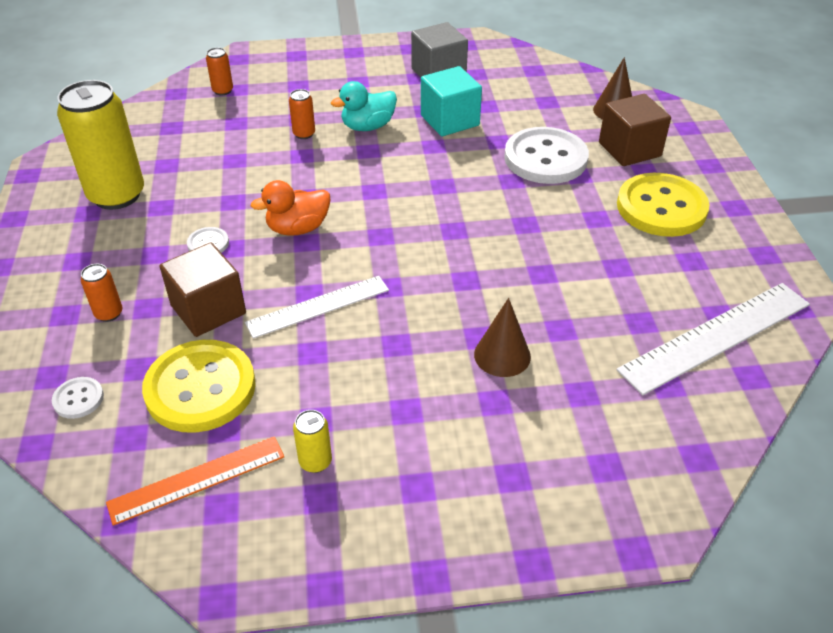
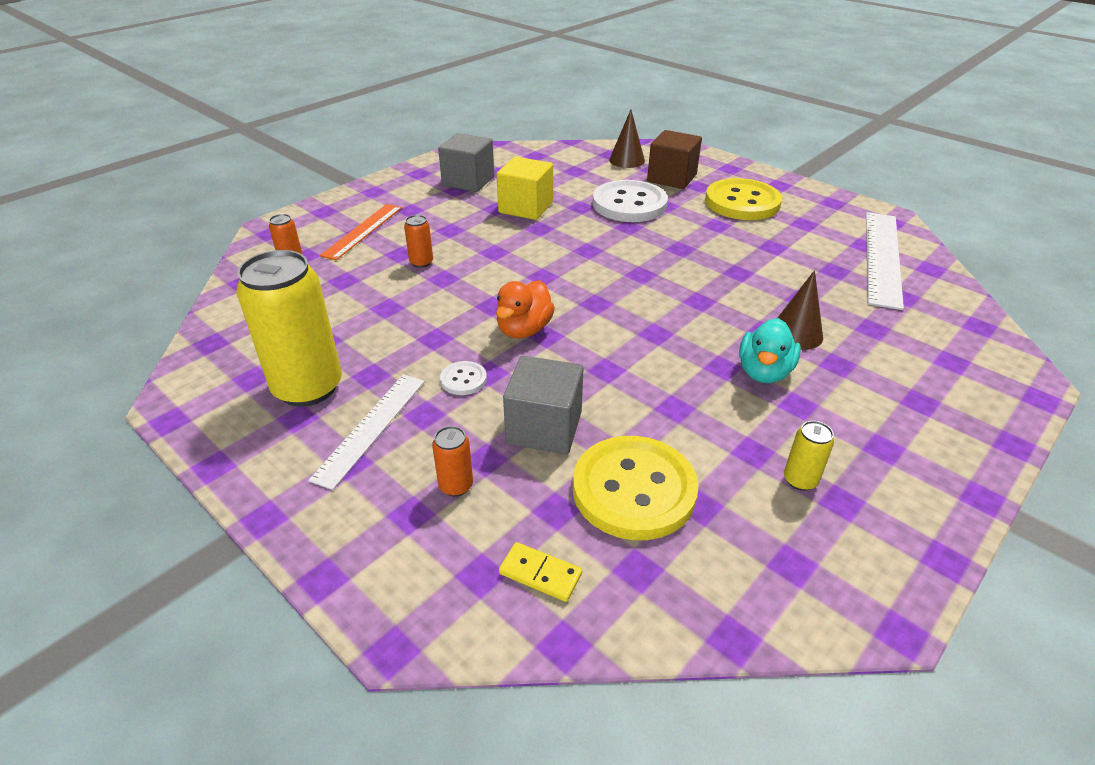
camera: 40 degrees left, 5 degrees down
(78, 399) = (540, 573): white button -> yellow domino
(197, 480) = (743, 558): orange ruler -> orange ruler (363, 231)
(208, 309) = (544, 428): brown cube -> grey cube
(318, 306) = (628, 374): white ruler -> white ruler (370, 427)
(368, 126) = (468, 236): turquoise duck -> turquoise duck (764, 372)
(450, 120) = (525, 207): turquoise cube -> yellow cube

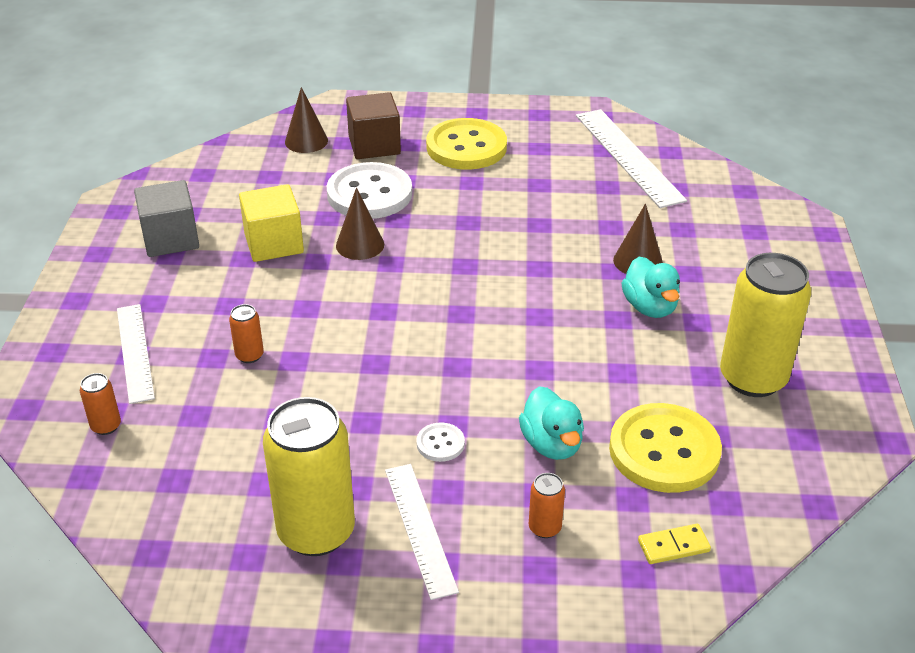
camera: 40 degrees left, 0 degrees up
(363, 231) = (135, 352): orange ruler -> white ruler
(524, 330) = (433, 371): orange duck -> none
(544, 428) = (551, 444): grey cube -> turquoise duck
(581, 231) = (360, 245): none -> brown cone
(800, 480) = (753, 378): yellow can -> yellow can, size x2.34

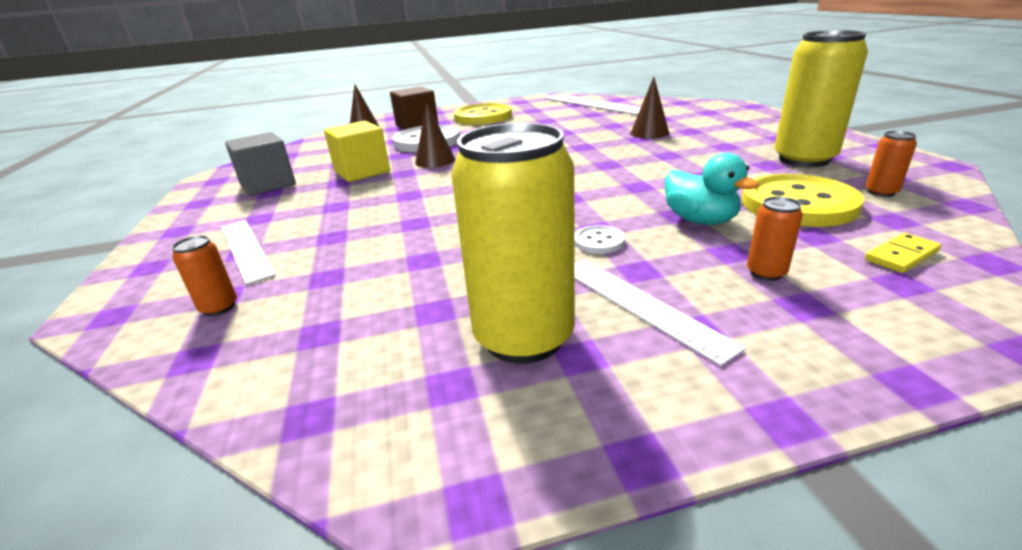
camera: 15 degrees left, 10 degrees down
(249, 355) = (369, 228): orange can -> orange can (881, 192)
(649, 307) = (683, 147): turquoise duck -> none

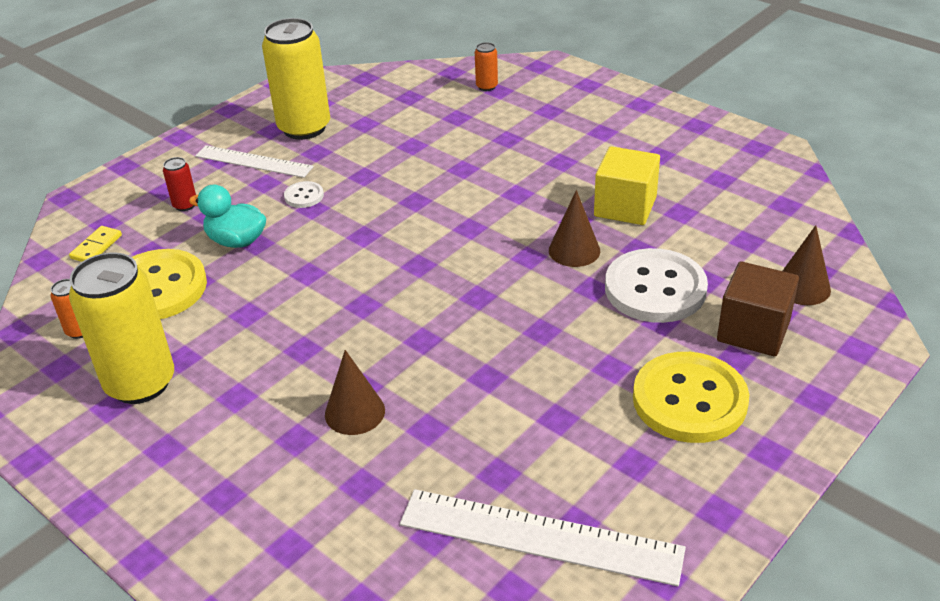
camera: 145 degrees right, 10 degrees up
(246, 249) = (550, 112): white ruler -> none
(268, 185) = (685, 160): grey cube -> none
(766, 272) = (185, 205): orange can -> red can

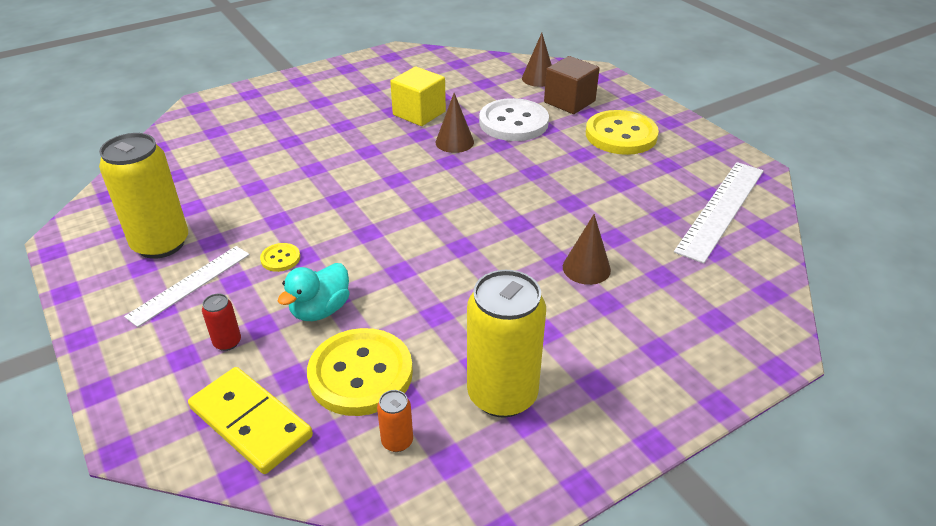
camera: 75 degrees left, 0 degrees up
(96, 247) = (251, 422): yellow domino -> yellow domino, size x2.03
(304, 196) = (280, 258): white button -> yellow button
(486, 86) = (202, 135): orange can -> none

